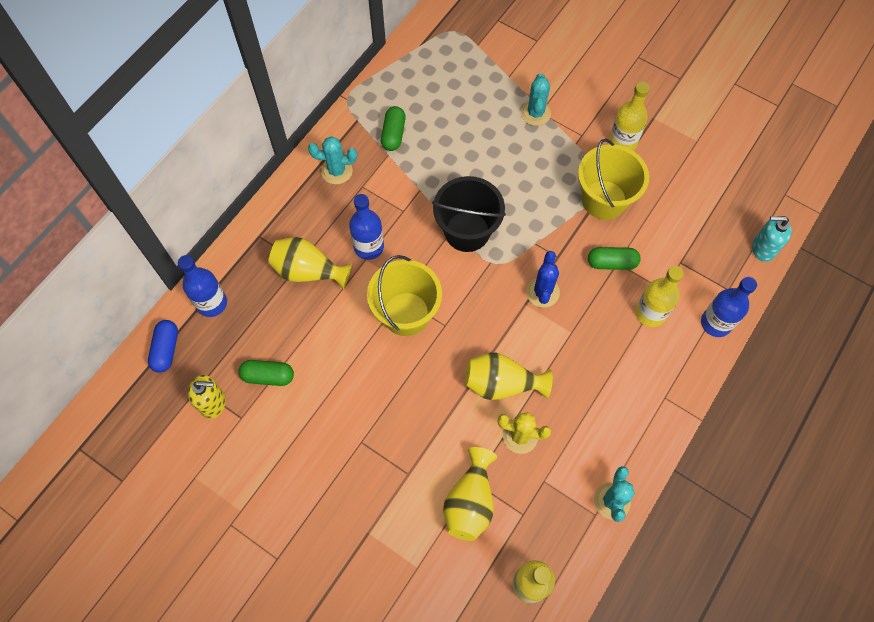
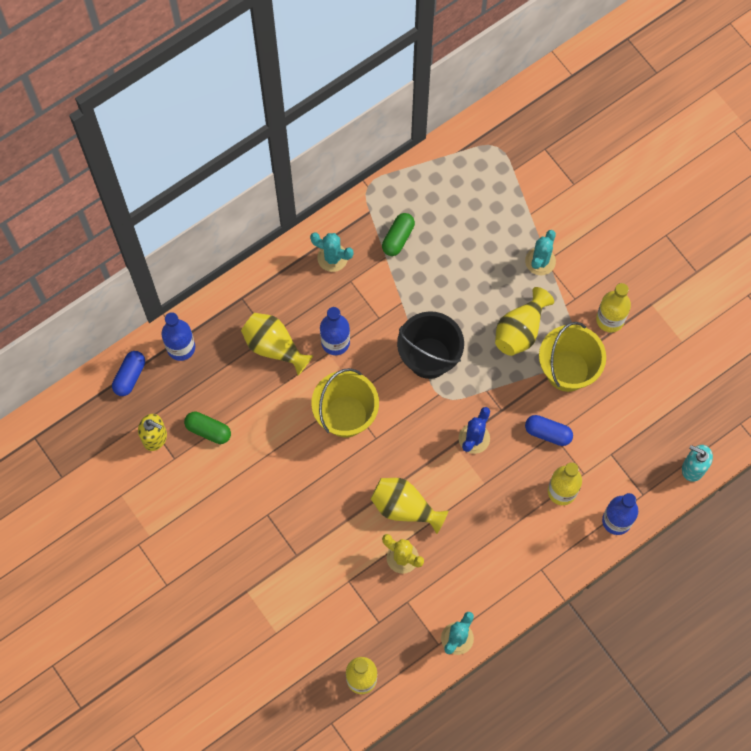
camera: 20 degrees right, 5 degrees up
(470, 502) = (339, 596): yellow vase -> yellow vase (520, 330)
(611, 263) = (548, 433): green capsule -> blue capsule

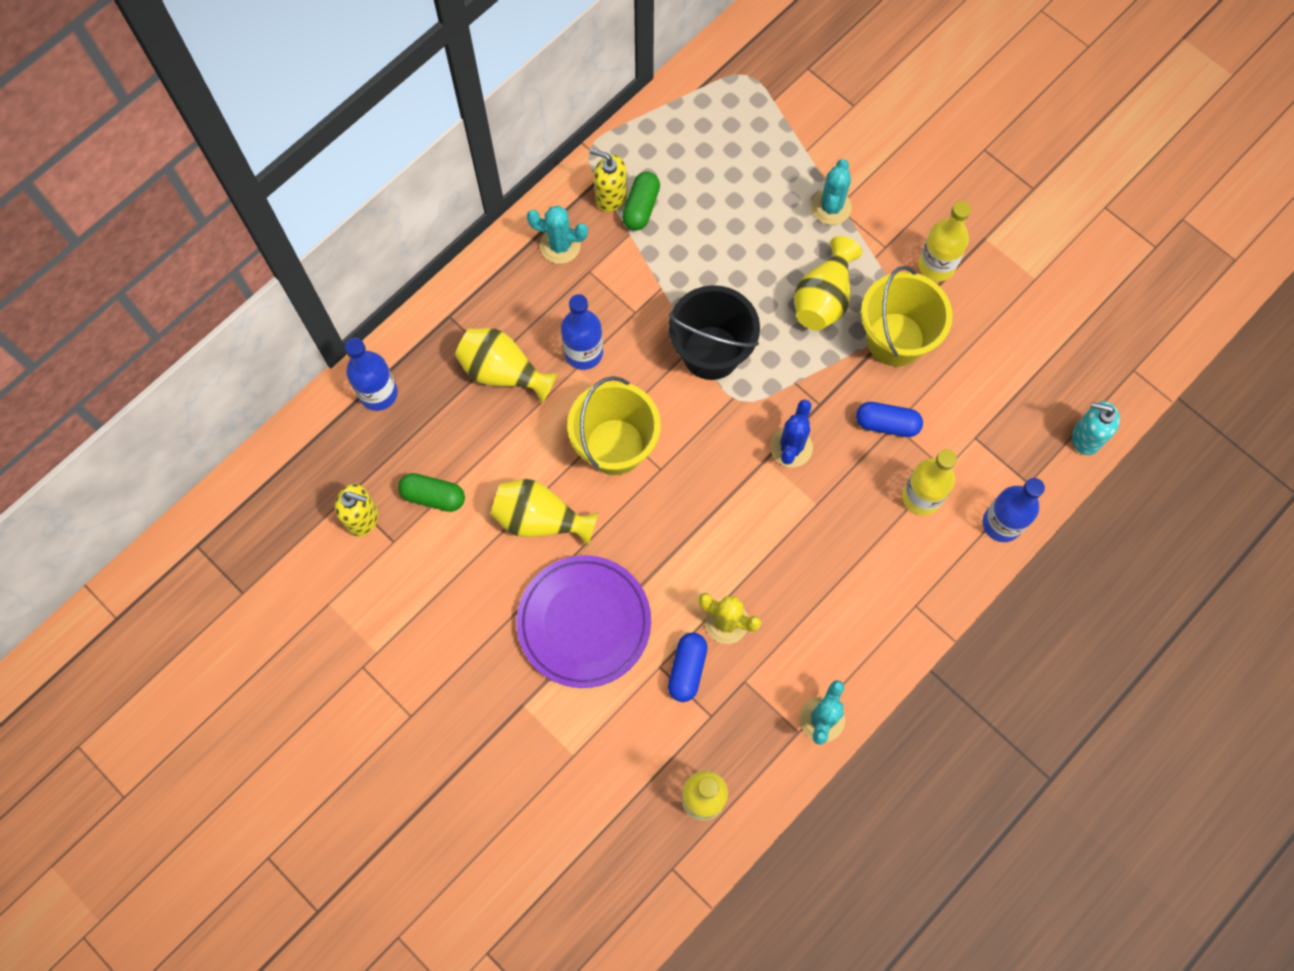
camera: 10 degrees left, 0 degrees up
(129, 376) = (315, 442): blue capsule -> blue capsule (687, 669)
(300, 540) = (584, 622): none -> purple plate
(376, 226) = (610, 197): none -> yellow soap dispenser
(405, 508) = (717, 554): yellow vase -> yellow vase (540, 519)

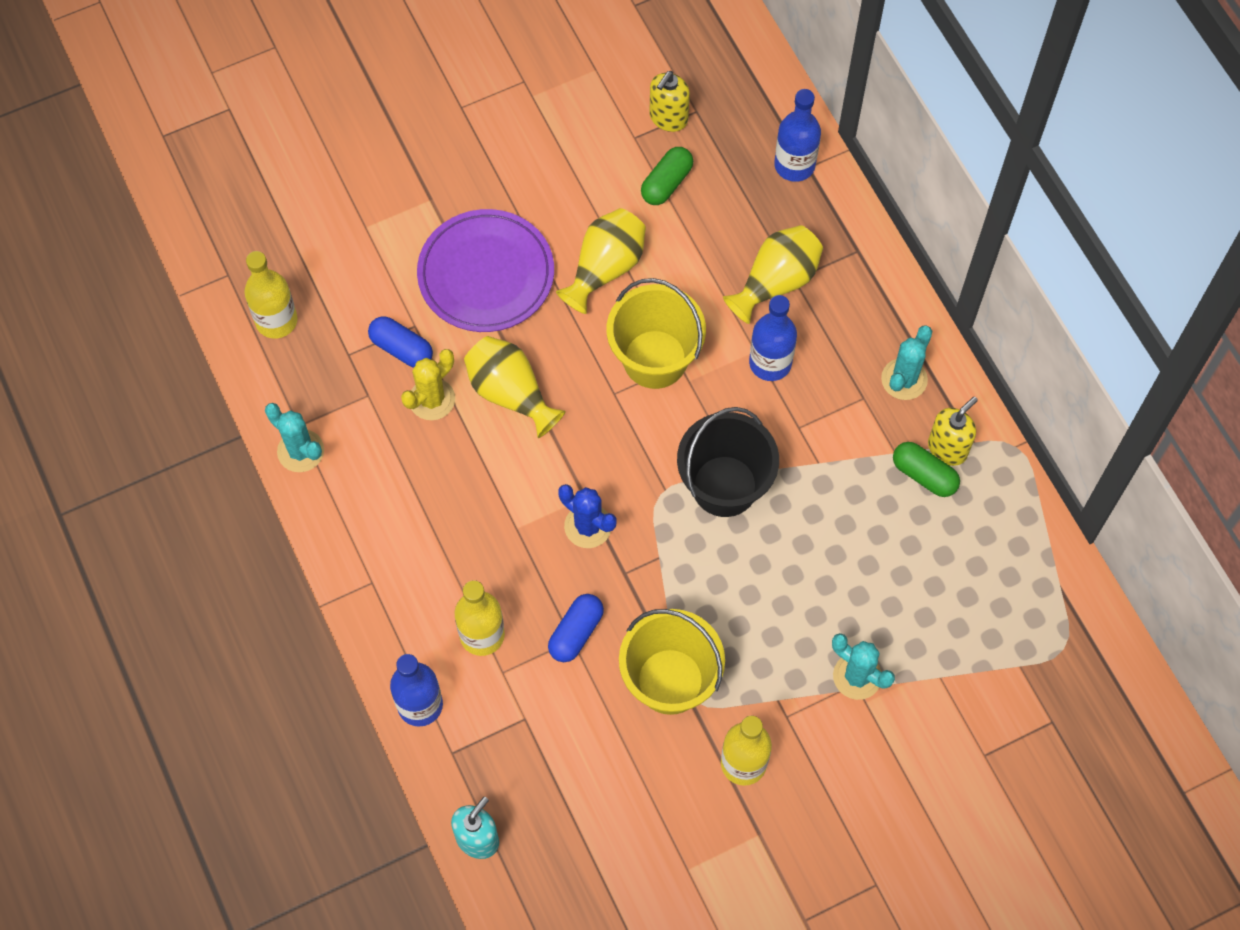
camera: 110 degrees right, 5 degrees down
(823, 298) = (746, 624): yellow vase -> yellow vase (510, 393)

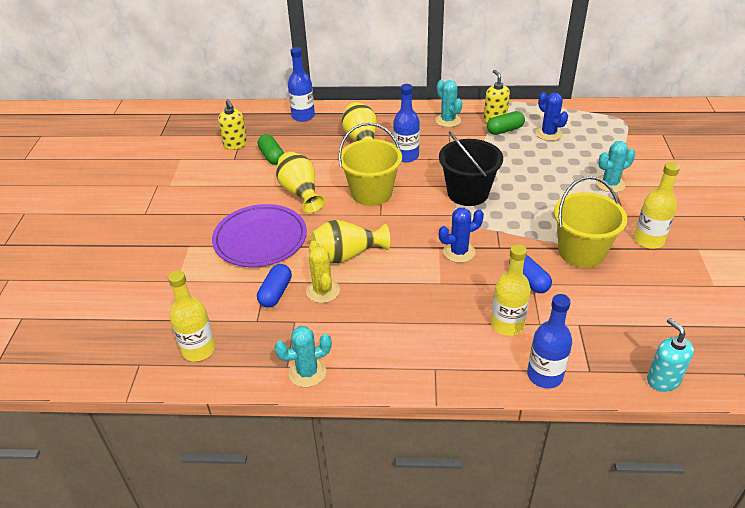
camera: 60 degrees left, 25 degrees down
(401, 348) = (275, 293): blue capsule -> blue capsule turned 45 degrees counterclockwise
(951, 544) = (548, 133): none -> blue cactus

